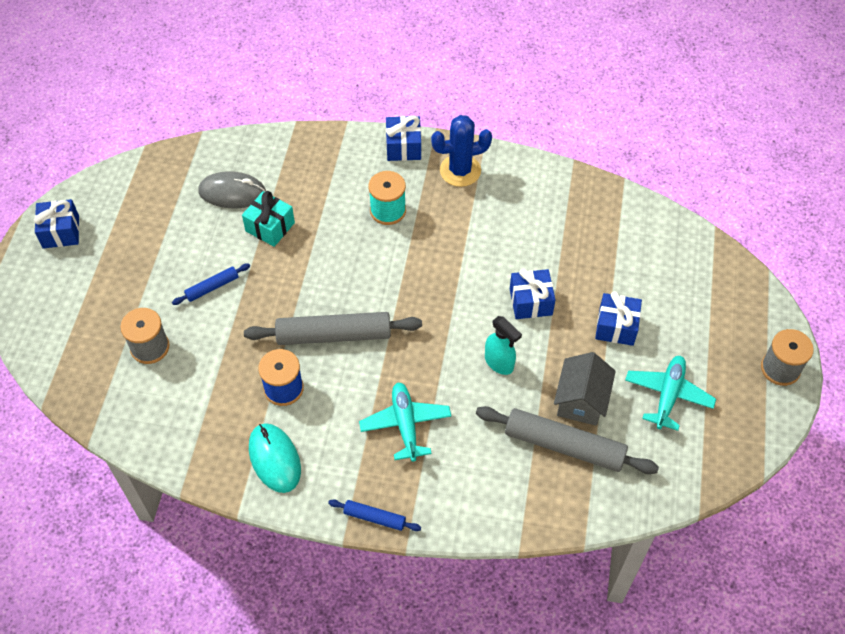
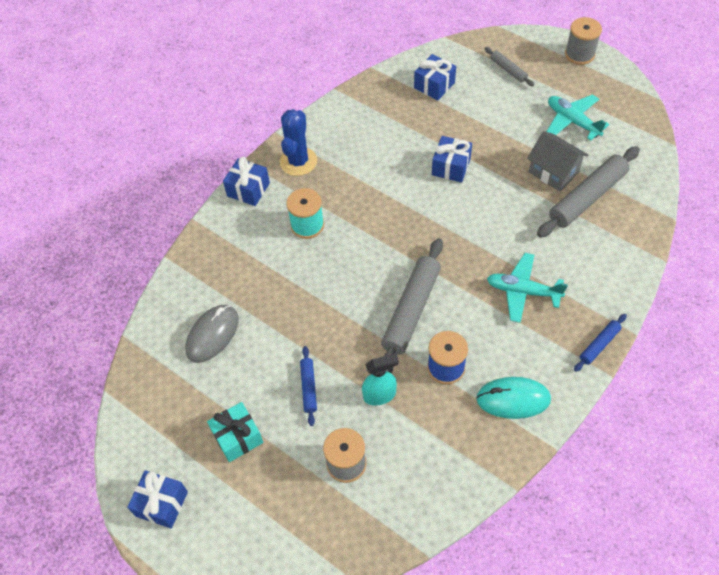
camera: 60 degrees left, 0 degrees up
(270, 227) = (270, 318): turquoise gift -> turquoise gift (237, 437)
(499, 363) = (496, 208): turquoise spray bottle -> turquoise spray bottle (380, 395)
(616, 327) = (500, 126): blue gift -> blue gift (434, 85)
(705, 305) = (508, 70): none -> grey rolling pin

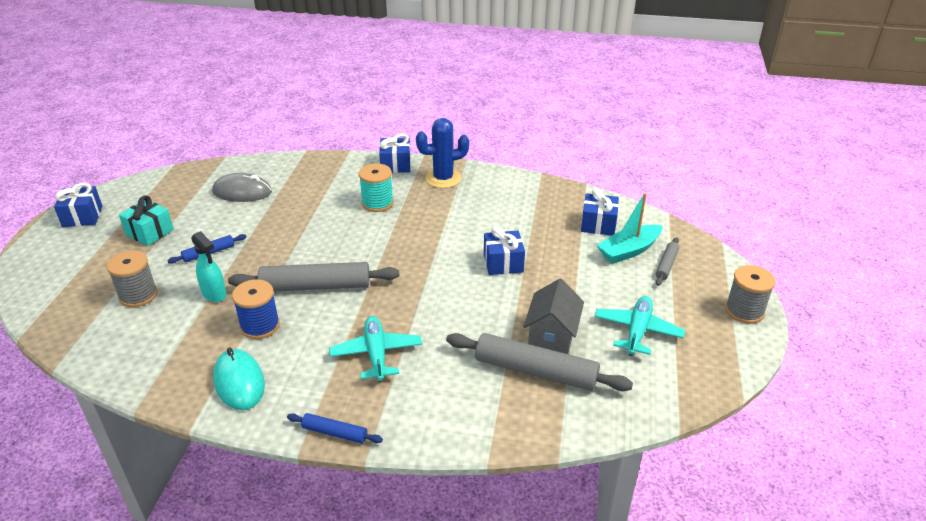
camera: 60 degrees right, 20 degrees down
(479, 82) = (629, 250): none -> turquoise boat

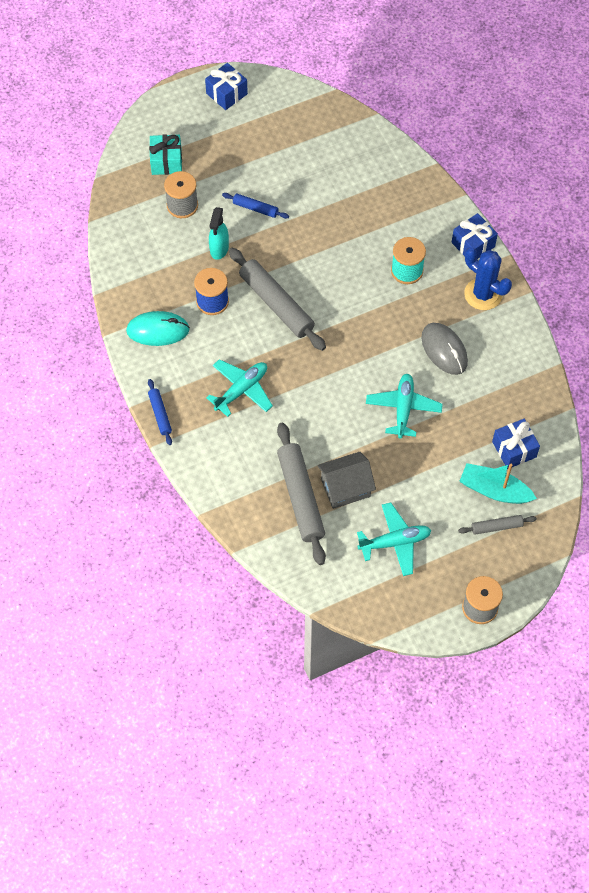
camera: 55 degrees right, 25 degrees up
(149, 232) = (245, 151): turquoise gift -> turquoise gift (166, 162)
(239, 382) = (158, 330): turquoise mouse -> turquoise mouse turned 60 degrees clockwise
(242, 192) = (341, 167): grey mouse -> grey mouse (444, 350)
(503, 263) = (403, 408): blue gift -> turquoise plane

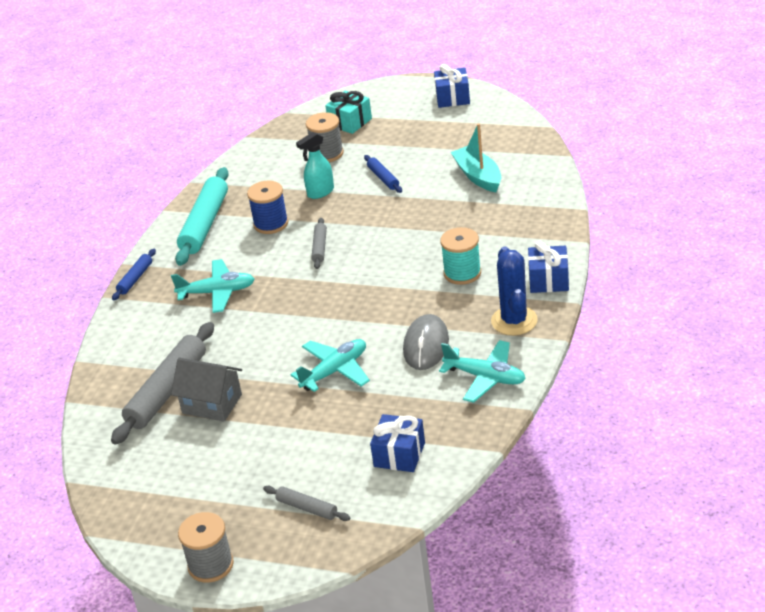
camera: 45 degrees right, 25 degrees down
(158, 330) = (205, 224): turquoise mouse -> turquoise rolling pin
(276, 304) = (319, 247): grey rolling pin -> grey rolling pin, size x0.50
(395, 542) = (201, 468): turquoise plane -> turquoise plane (485, 377)
(494, 490) = (341, 477): turquoise boat -> turquoise boat (478, 176)

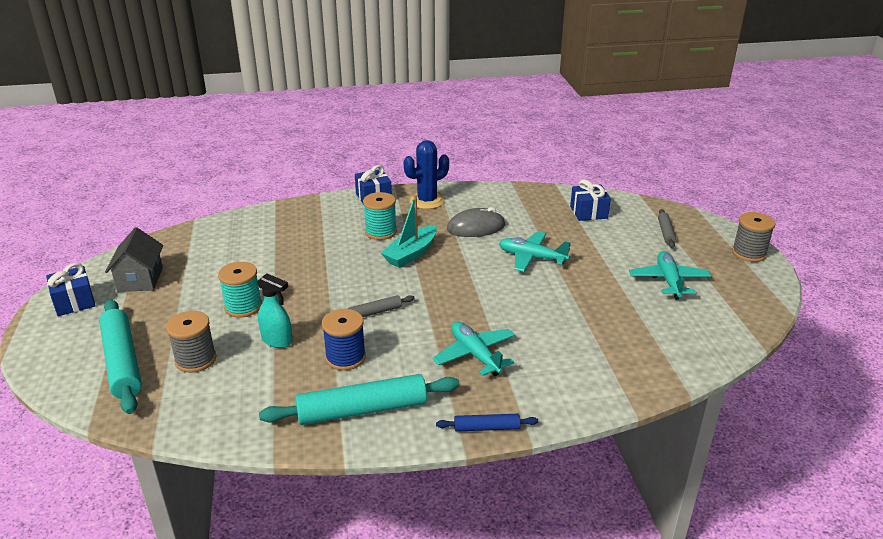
camera: 120 degrees left, 5 degrees down
(167, 391) = (622, 335): grey rolling pin -> none
(212, 404) = (615, 304): grey house -> grey house (140, 279)
(350, 122) = (122, 362): turquoise gift -> turquoise rolling pin
(383, 178) = (243, 307): blue rolling pin -> turquoise spool
(478, 176) = (233, 254): turquoise boat -> turquoise boat (411, 254)
(485, 377) = (493, 199): turquoise plane -> turquoise plane (668, 281)

